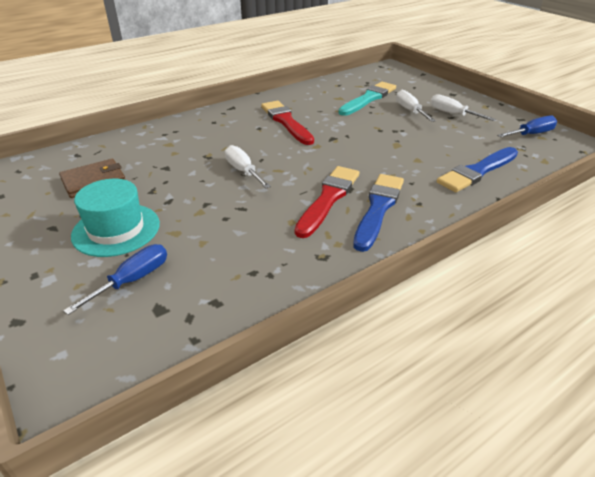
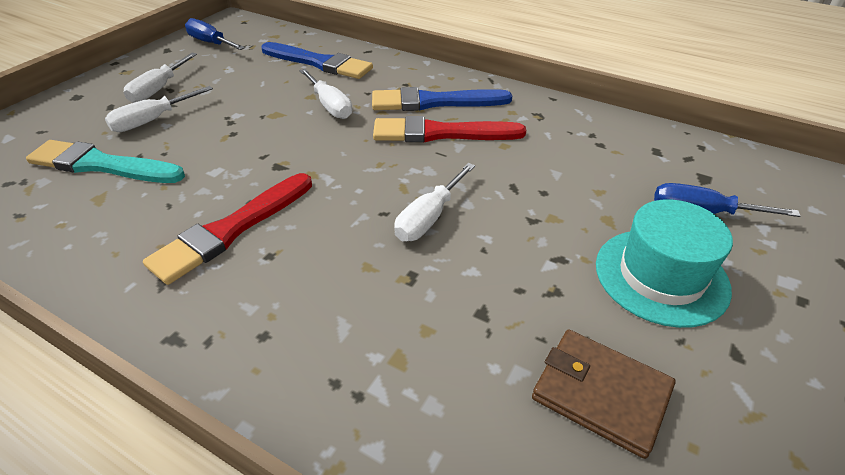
camera: 115 degrees left, 5 degrees up
(398, 164) = (330, 106): none -> white screwdriver

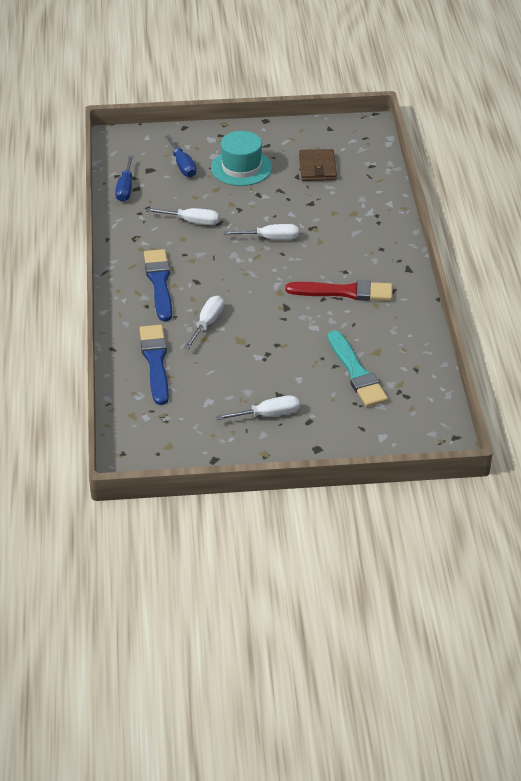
camera: 125 degrees left, 0 degrees up
(152, 120) = (301, 388): white screwdriver -> white screwdriver (192, 222)
(211, 43) = (179, 442): blue screwdriver -> blue screwdriver (125, 189)
(434, 102) = (159, 283): blue brush -> blue brush turned 150 degrees counterclockwise
(441, 133) = (193, 265): red brush -> none

